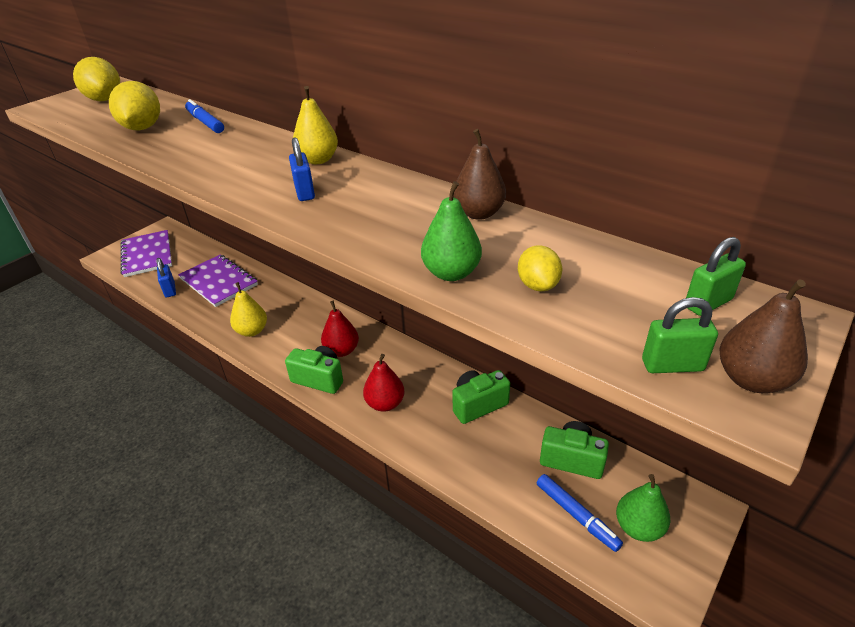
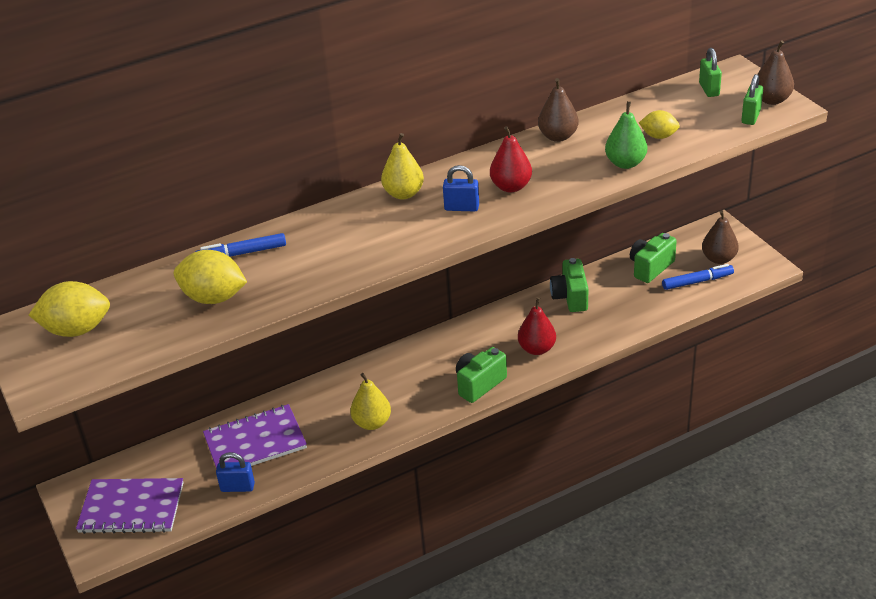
camera: 65 degrees left, 0 degrees up
(342, 350) = (449, 363): red pear -> red pear (511, 187)
(638, 527) = (718, 259): green pear -> brown pear

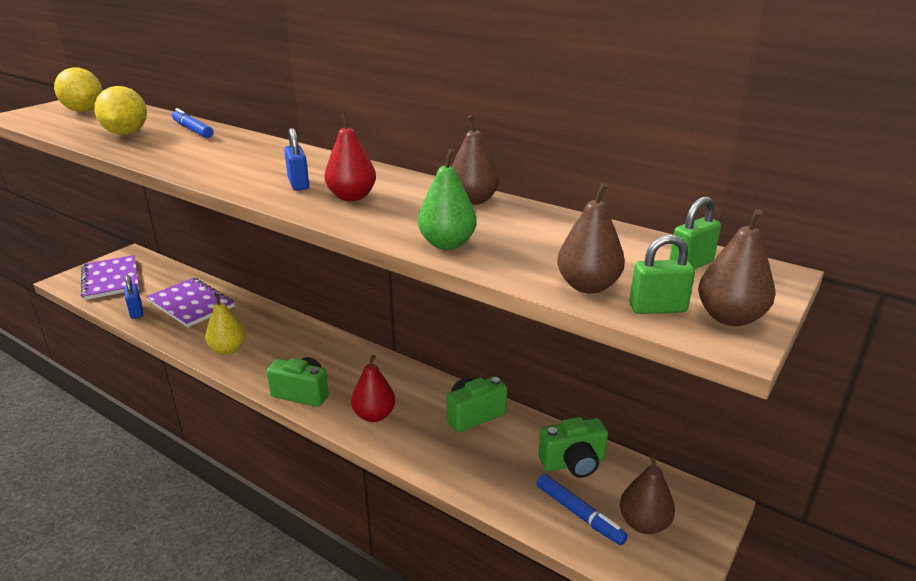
camera: 60 degrees right, 10 degrees down
(403, 194) = (311, 160): yellow pear -> none
(650, 267) = (573, 463): green camera -> green camera turned 150 degrees clockwise
(658, 136) = (531, 253): yellow lemon -> none
(713, 130) = (588, 286): none -> brown pear

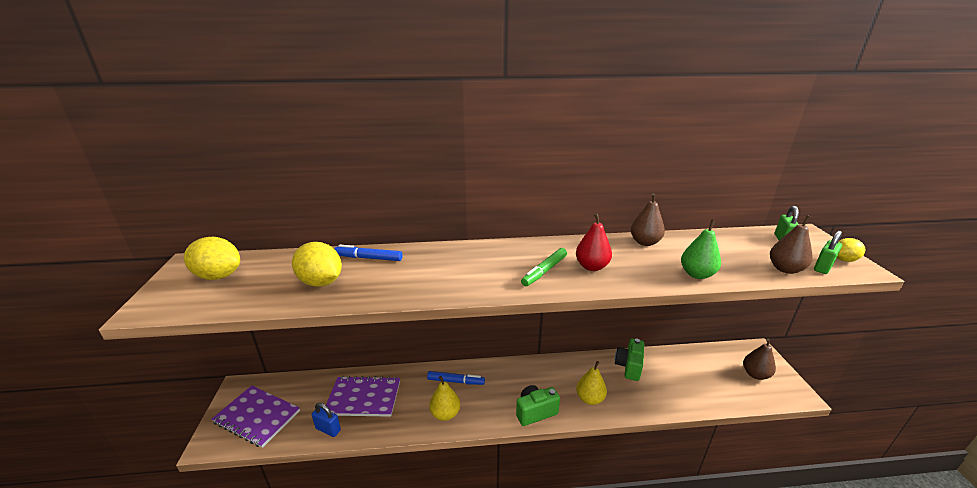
camera: 40 degrees left, 0 degrees up
(298, 184) = (544, 271): blue padlock -> green marker
(374, 415) = (590, 399): red pear -> yellow pear
(573, 463) = (697, 364): green camera -> none
(579, 514) = (734, 387): blue marker -> blue marker (455, 381)
(729, 318) = (843, 260): brown pear -> yellow lemon

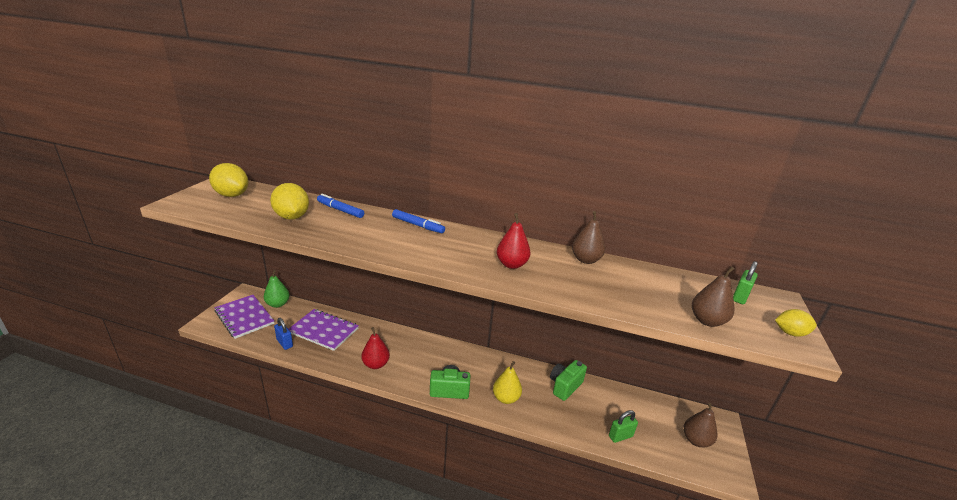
camera: 20 degrees right, 0 degrees up
(445, 414) = (376, 364): yellow pear -> red pear
(455, 381) = (401, 343): blue marker -> blue marker (418, 225)
(544, 271) = (466, 256): green marker -> none
(697, 274) = (605, 298): green pear -> green pear (278, 304)
(822, 267) = (753, 332): green padlock -> green padlock (620, 436)

